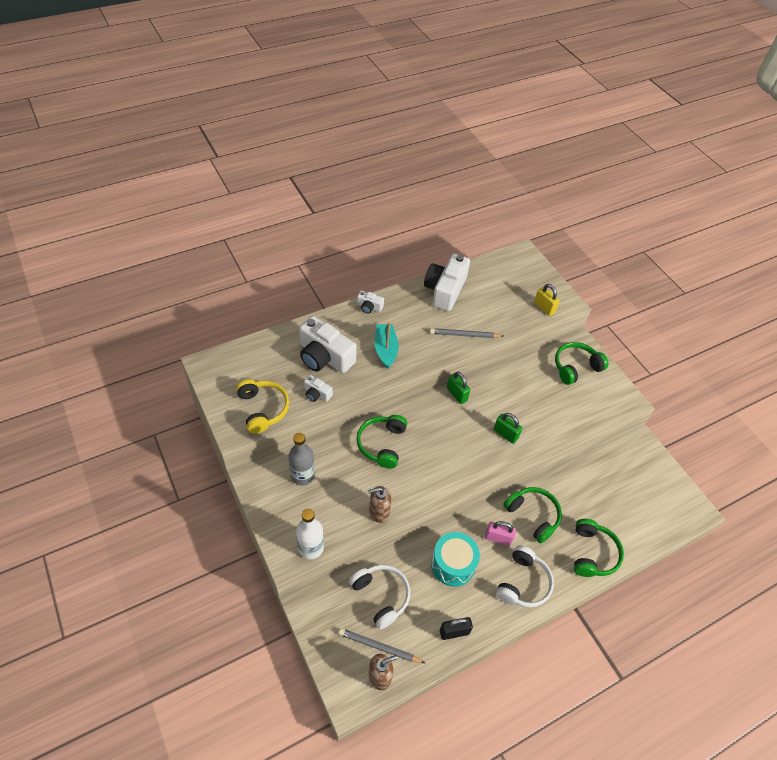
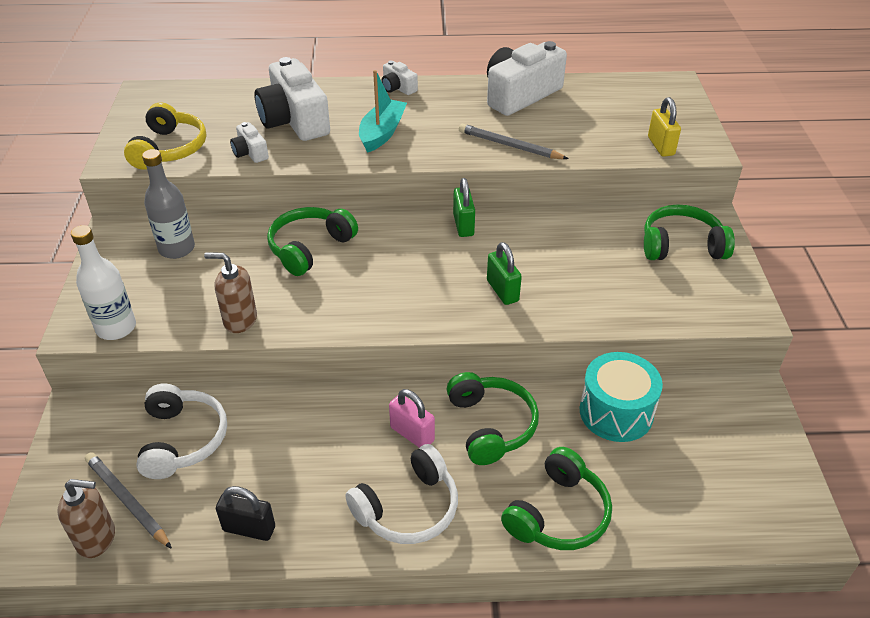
camera: 30 degrees right, 10 degrees down
(453, 564) = (316, 441): turquoise drum -> turquoise drum (616, 412)

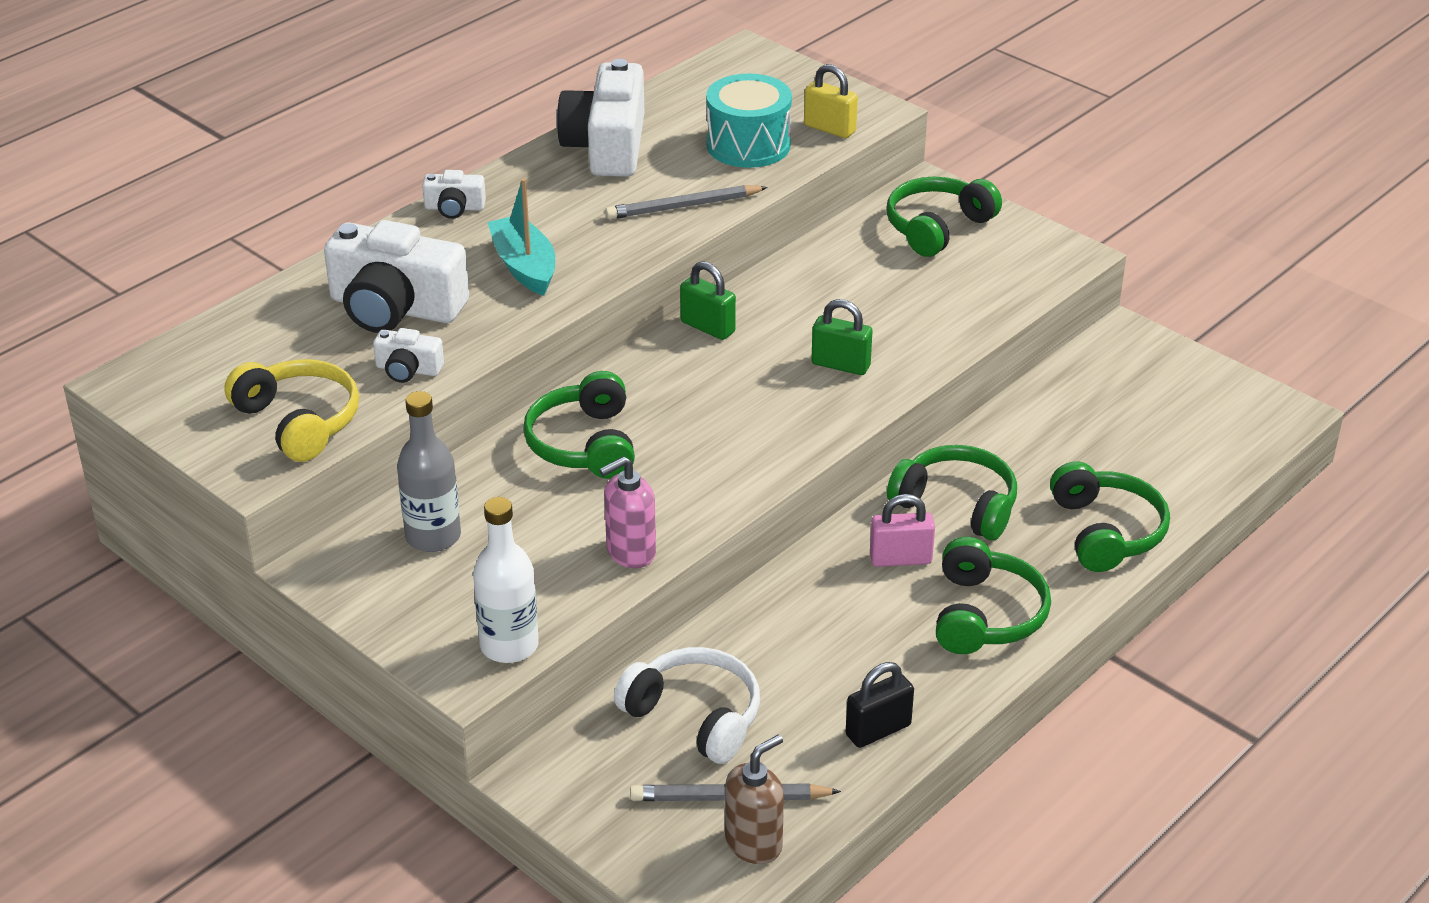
camera: 45 degrees left, 5 degrees down
(240, 320) = (630, 552): brown soap dispenser -> pink soap dispenser
(408, 508) = (985, 615): white headphones -> green headphones
(616, 412) = (1042, 423): turquoise drum -> turquoise drum (748, 145)

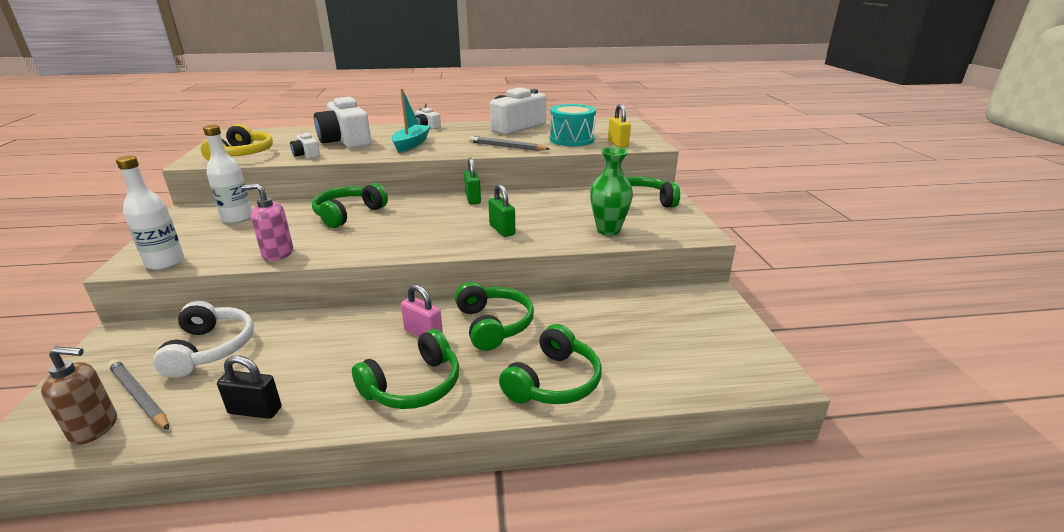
camera: 40 degrees right, 10 degrees down
(433, 536) = (237, 218): grey bottle -> white bottle
(965, 300) = (608, 230): none -> green vase

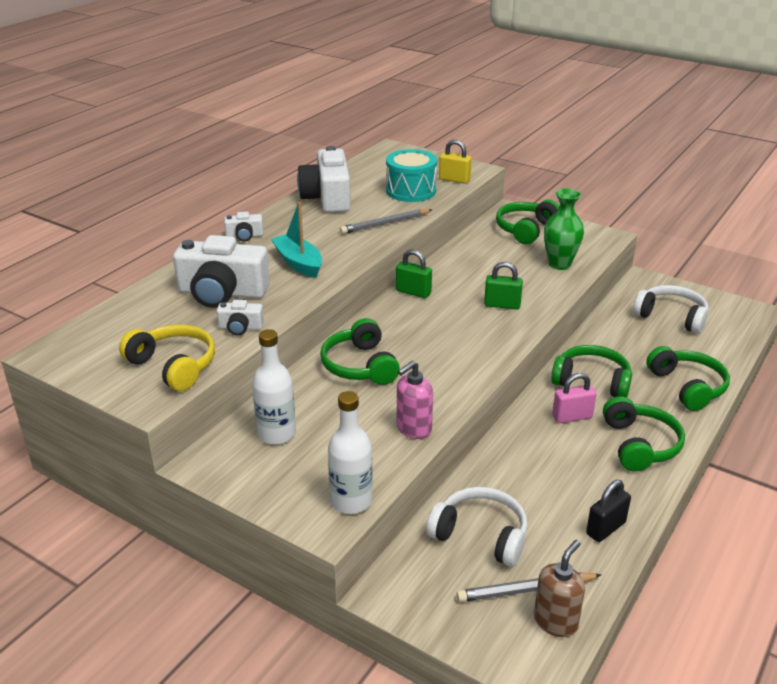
camera: 50 degrees left, 5 degrees up
(672, 330) = (671, 317): none -> white headphones

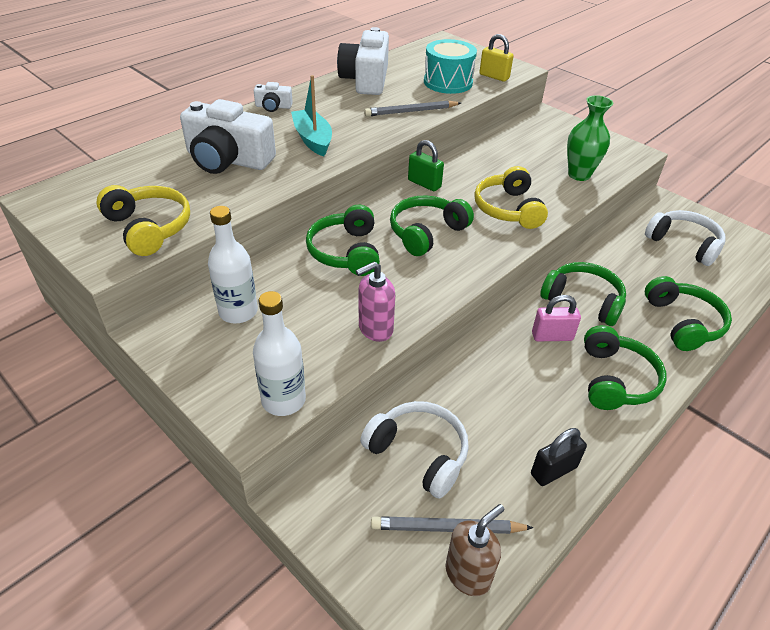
camera: 10 degrees right, 10 degrees up
(240, 327) = (230, 197): white camera -> none
(502, 305) = (508, 209): green padlock -> yellow headphones
(525, 229) = (555, 135): green headphones -> green headphones (426, 233)

